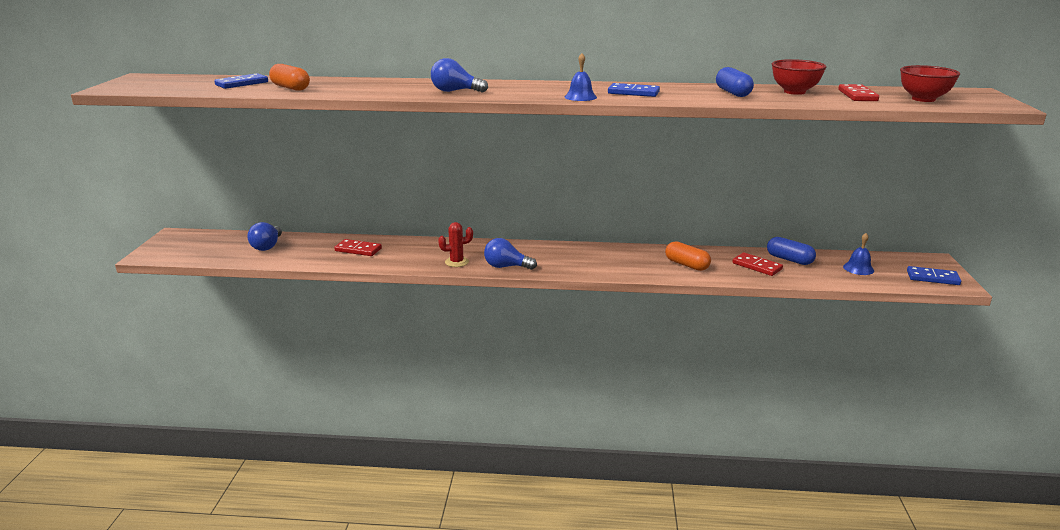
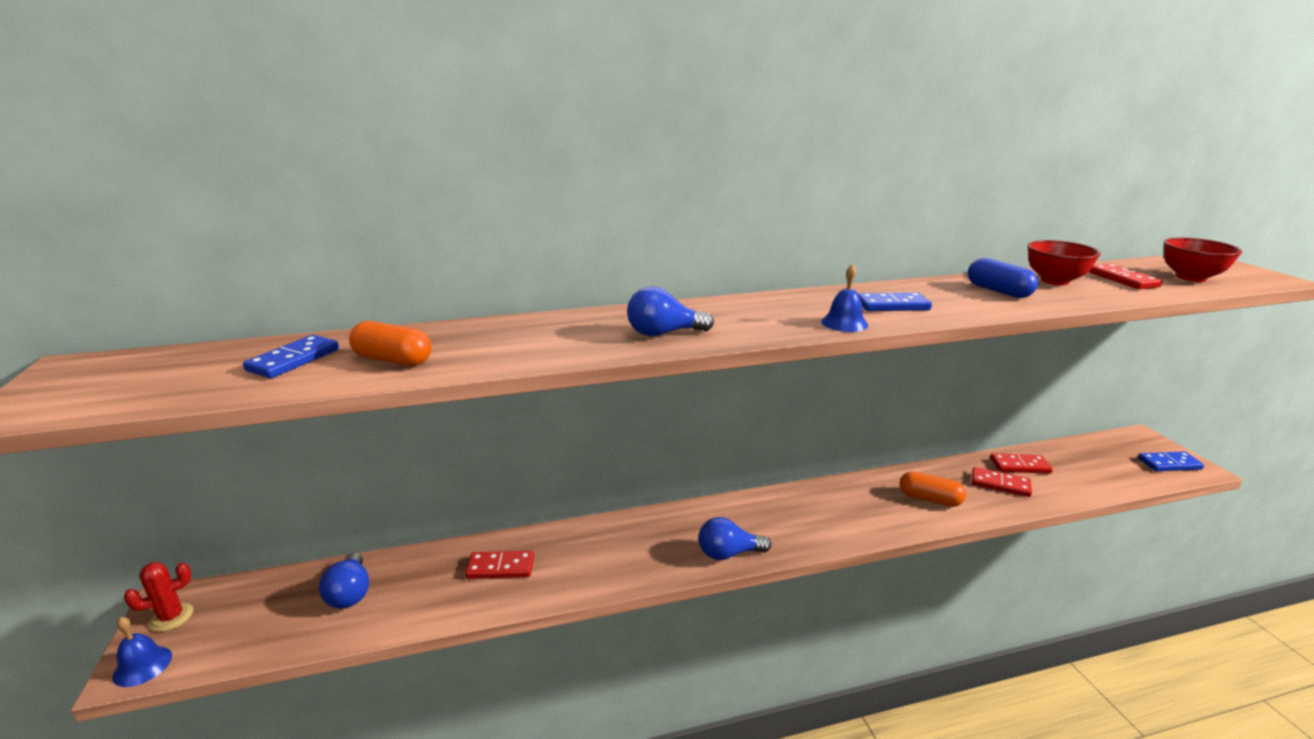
camera: 20 degrees left, 0 degrees up
(457, 262) = (657, 560): red cactus -> red cactus (171, 617)
(789, 260) = (1020, 466): blue capsule -> red domino
(858, 268) = (1094, 465): blue bell -> blue bell (142, 666)

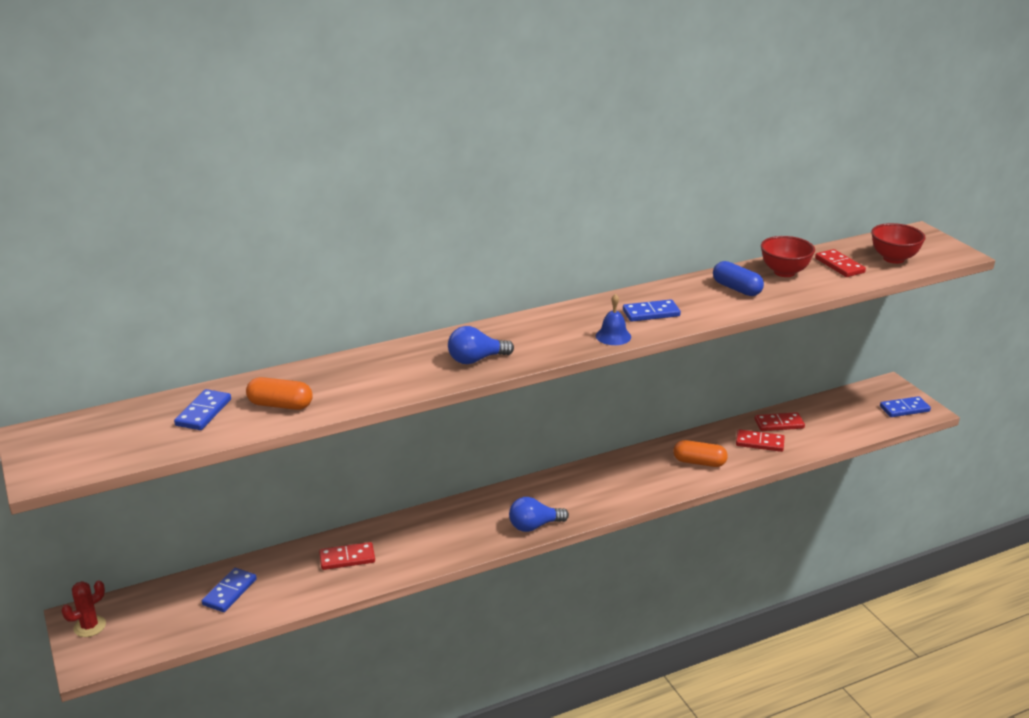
camera: 10 degrees left, 5 degrees up
(142, 666) = (93, 660): blue bell -> none
(350, 593) = (229, 592): blue light bulb -> blue domino

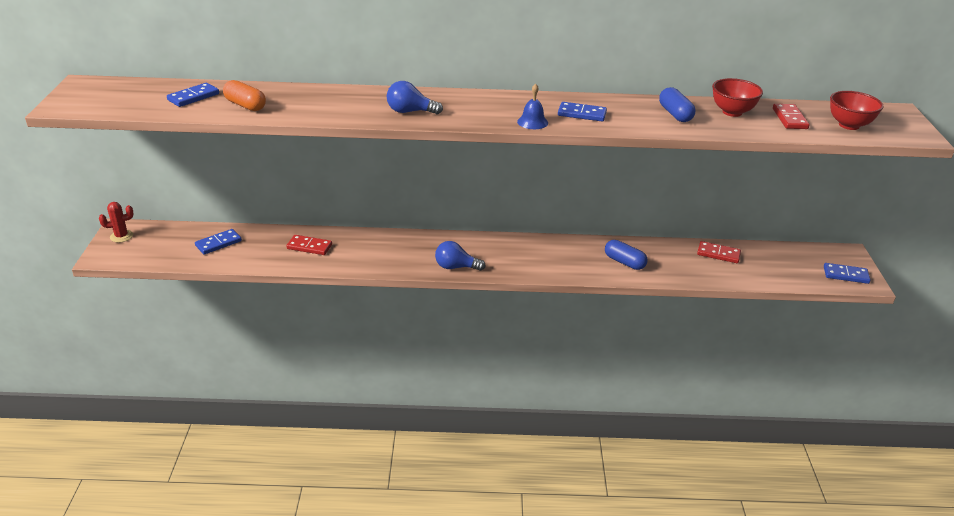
camera: 25 degrees right, 5 degrees up
(699, 462) = (624, 262): orange capsule -> blue capsule
(759, 443) = (689, 263): red domino -> none

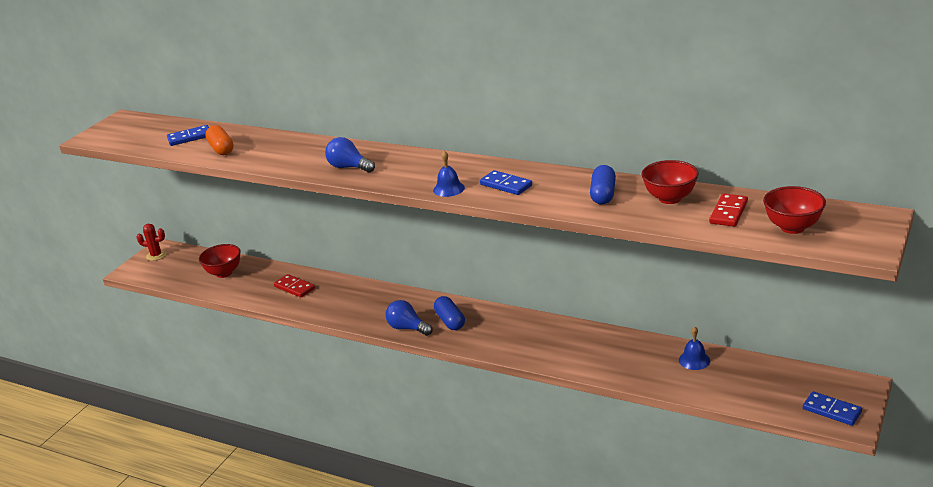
camera: 30 degrees right, 5 degrees down
(218, 243) = (224, 273): blue domino -> red bowl
(624, 262) = (580, 351): blue capsule -> blue capsule (450, 321)
(718, 254) = (694, 360): red domino -> blue bell

